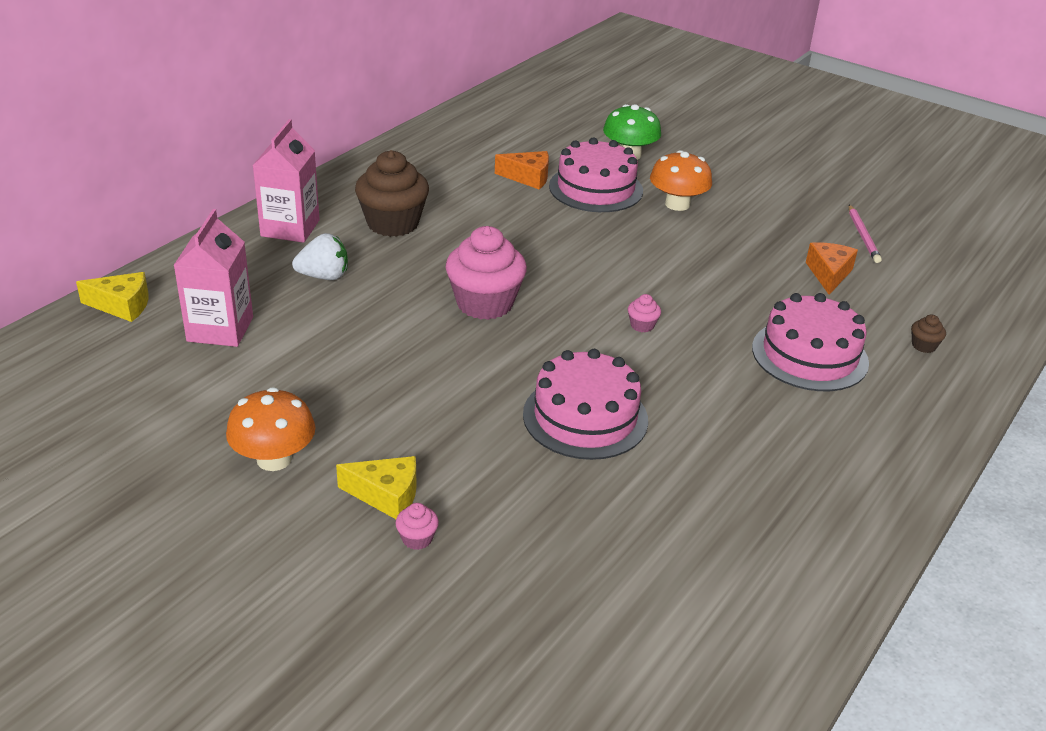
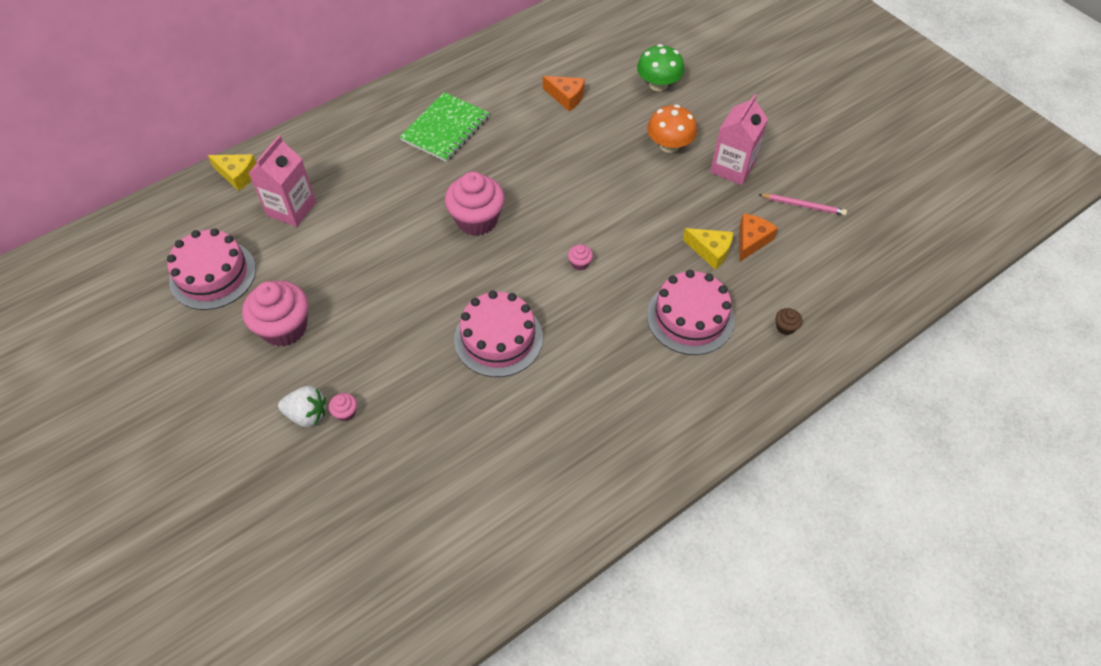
camera: 20 degrees right, 20 degrees up
(274, 459) = (284, 328): orange mushroom -> pink cupcake
(290, 228) = (372, 121): pink carton -> pink carton (732, 168)
(324, 276) = (377, 172): white strawberry -> white strawberry (307, 414)
(386, 495) = (341, 374): yellow cheese -> yellow cheese (710, 251)
(393, 223) = (445, 129): brown cupcake -> green notebook
(596, 188) = (613, 117): pink cake -> pink cake (213, 275)
(862, 236) = (803, 206): pink pencil -> pink pencil turned 90 degrees counterclockwise

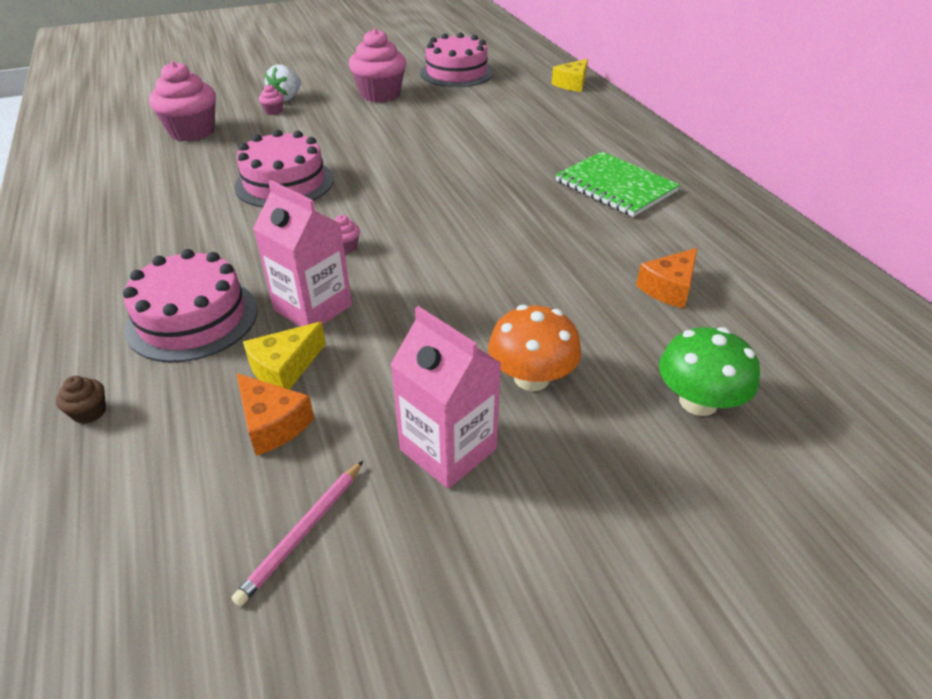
camera: 105 degrees right, 15 degrees down
(291, 209) = (518, 102): pink carton -> pink carton (313, 308)
(477, 220) = (454, 189): pink cupcake -> pink cupcake (192, 131)

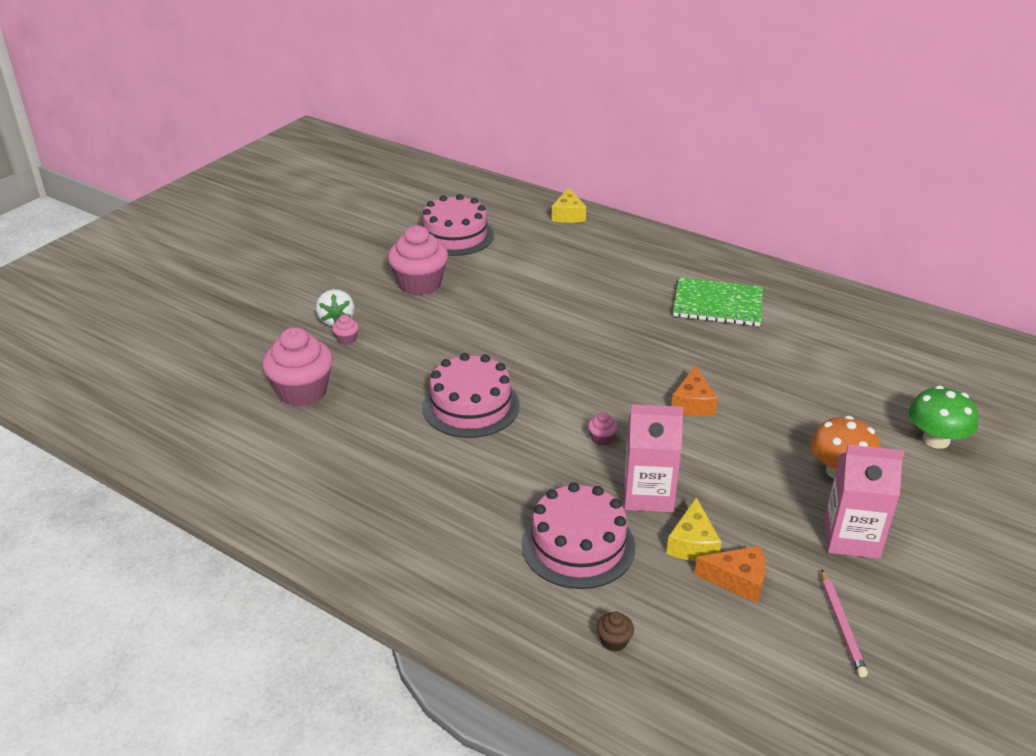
camera: 35 degrees left, 5 degrees down
(669, 288) = (840, 372): orange cheese -> orange cheese (693, 403)

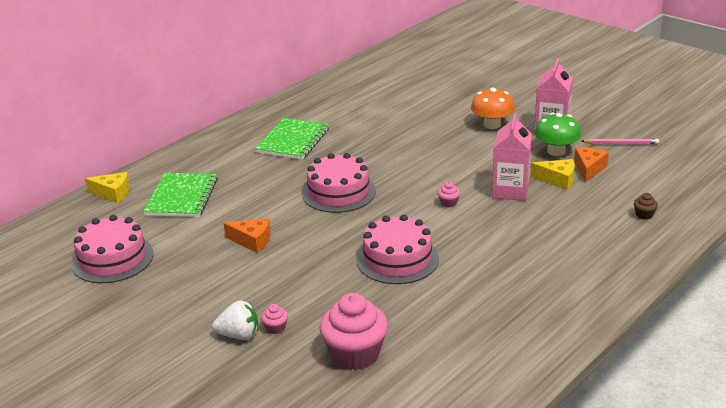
camera: 80 degrees left, 5 degrees down
(419, 284) = (194, 282): pink cupcake -> none
(571, 253) = (182, 197): none -> green notebook
(578, 545) = (560, 221): pink cake -> pink cake (338, 192)
(693, 403) = (414, 164): orange cheese -> orange cheese (252, 241)
(936, 440) = (465, 92): green mushroom -> green mushroom (556, 151)

